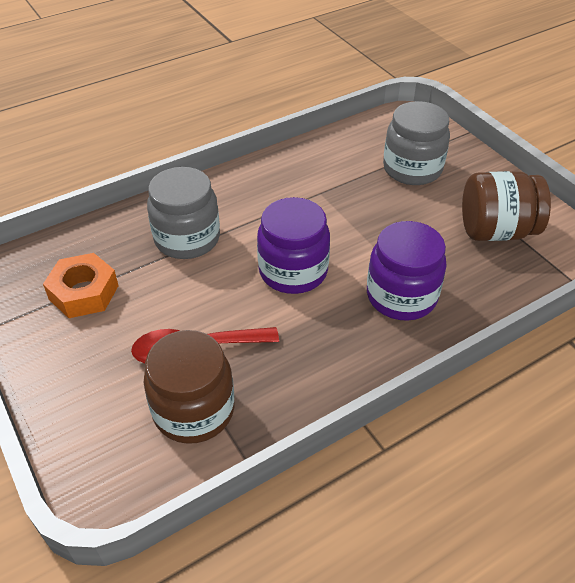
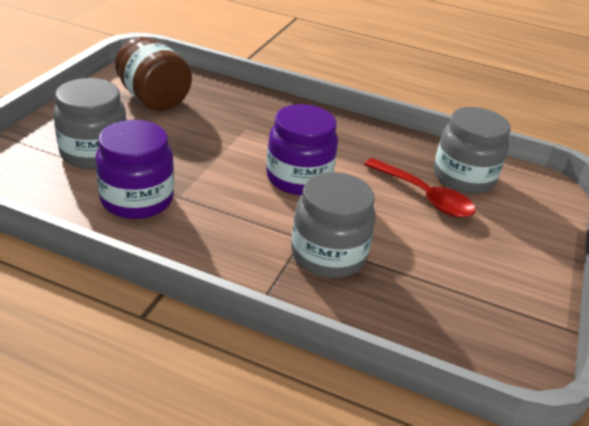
camera: 130 degrees left, 10 degrees down
(84, 292) = (460, 288): orange nut -> none
(194, 410) = (463, 177): brown jar -> grey jar
(401, 296) = (269, 124): purple jar -> purple jar (137, 199)

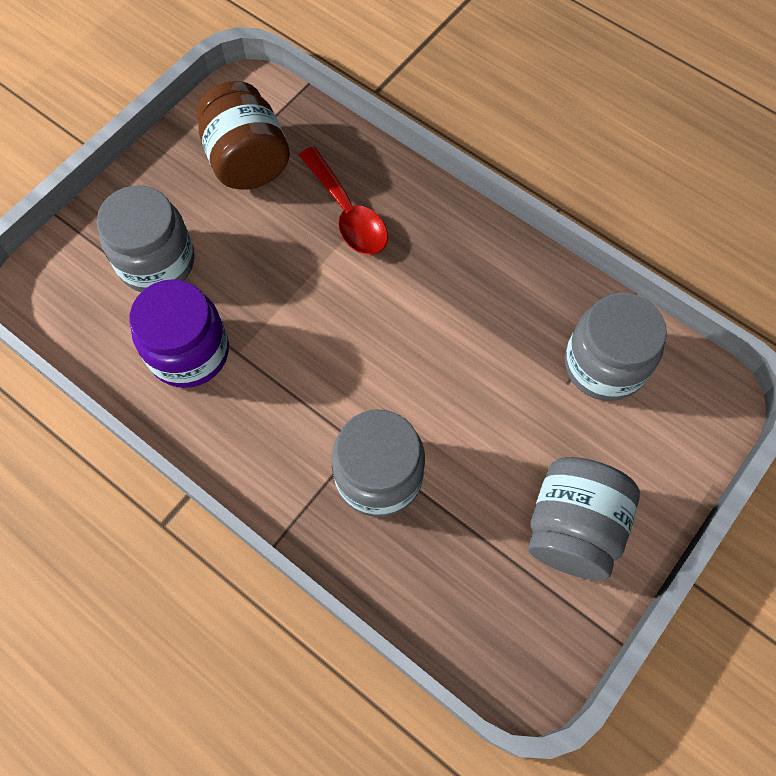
camera: 20 degrees right, 30 degrees up
(298, 178) = (387, 339): purple jar -> none
(424, 196) = (535, 394): red spoon -> red spoon (347, 213)
(495, 266) = (572, 528): none -> grey jar

